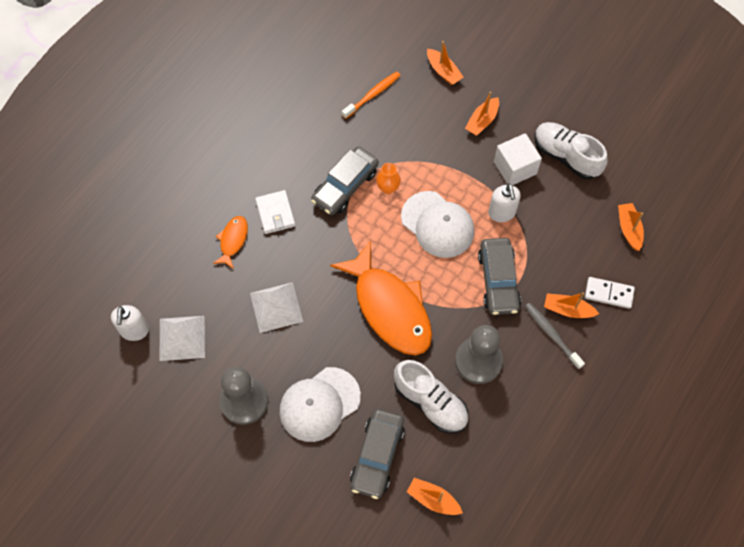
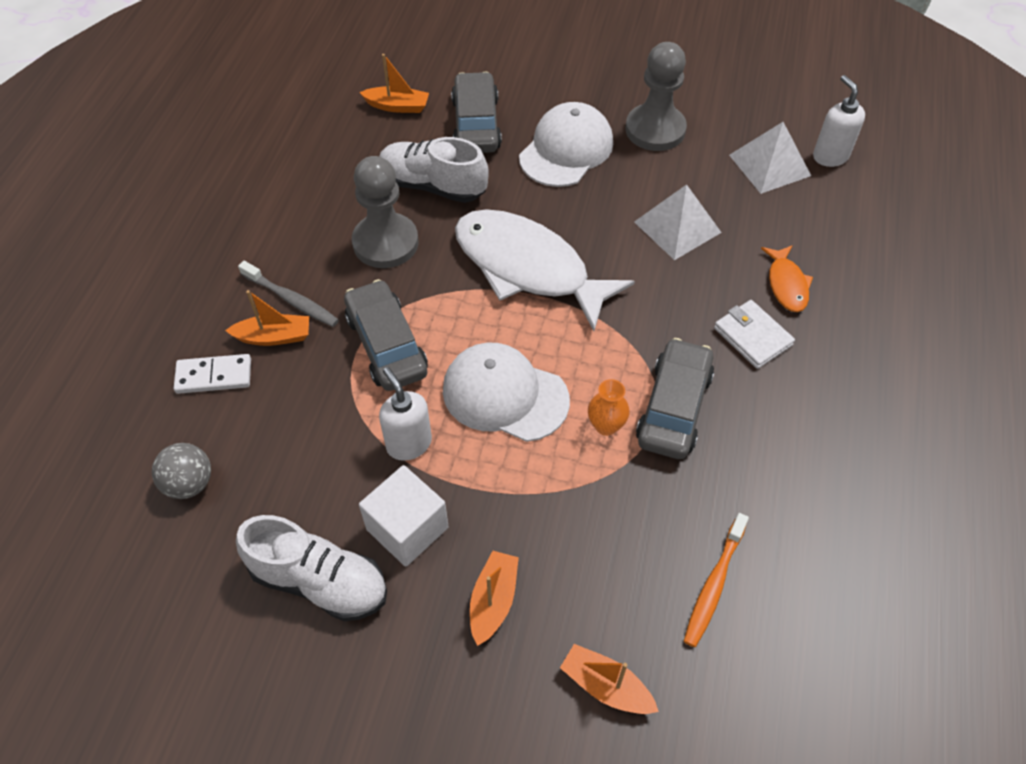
camera: 160 degrees right, 10 degrees down
(389, 308) = (528, 268): orange fish -> white fish
(629, 229) = (189, 483): orange boat -> grey ball

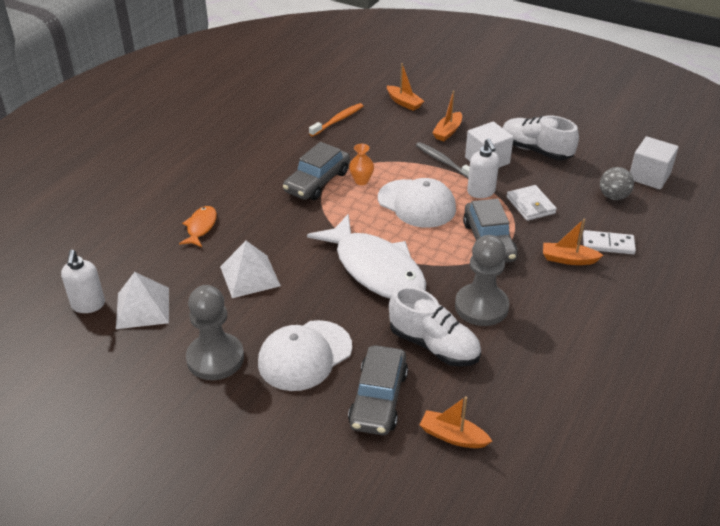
camera: 165 degrees left, 15 degrees down
(115, 553) = (649, 176): none -> white cube
(291, 300) = (556, 280): grey toothbrush -> grey toothbrush (443, 161)
(752, 336) = (246, 205): white wallet -> white wallet (530, 205)

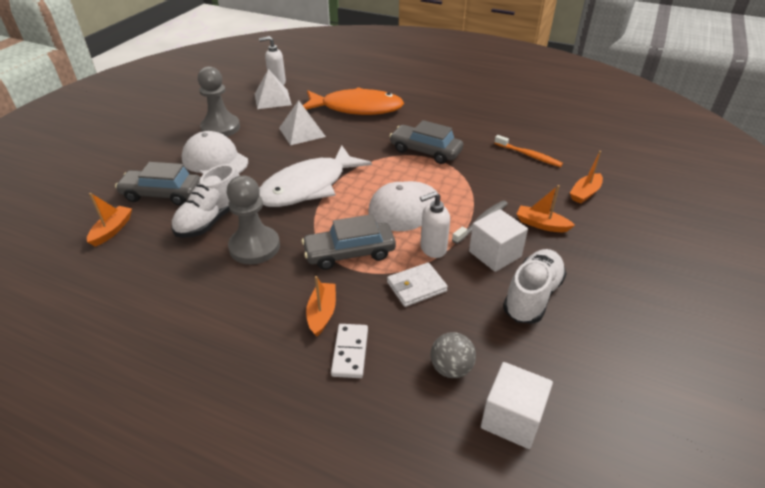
camera: 85 degrees right, 0 degrees up
(201, 227) = (357, 108): orange fish -> orange fish, size x2.22
(361, 181) = (433, 173): orange vase -> none

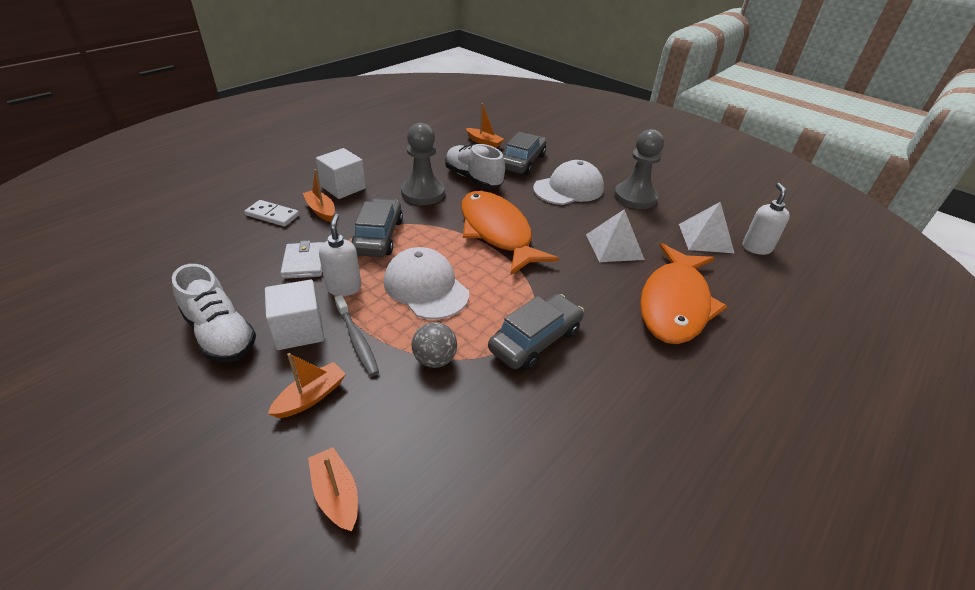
camera: 105 degrees right, 0 degrees up
(308, 186) = (497, 232): white fish -> orange fish
(322, 313) = (321, 210): orange boat -> orange boat turned 150 degrees counterclockwise
(451, 368) = (207, 256): grey ball -> grey ball (434, 359)
(512, 418) = (135, 271): white cube -> white cube (343, 187)
(529, 155) = (477, 466): orange toothbrush -> none

